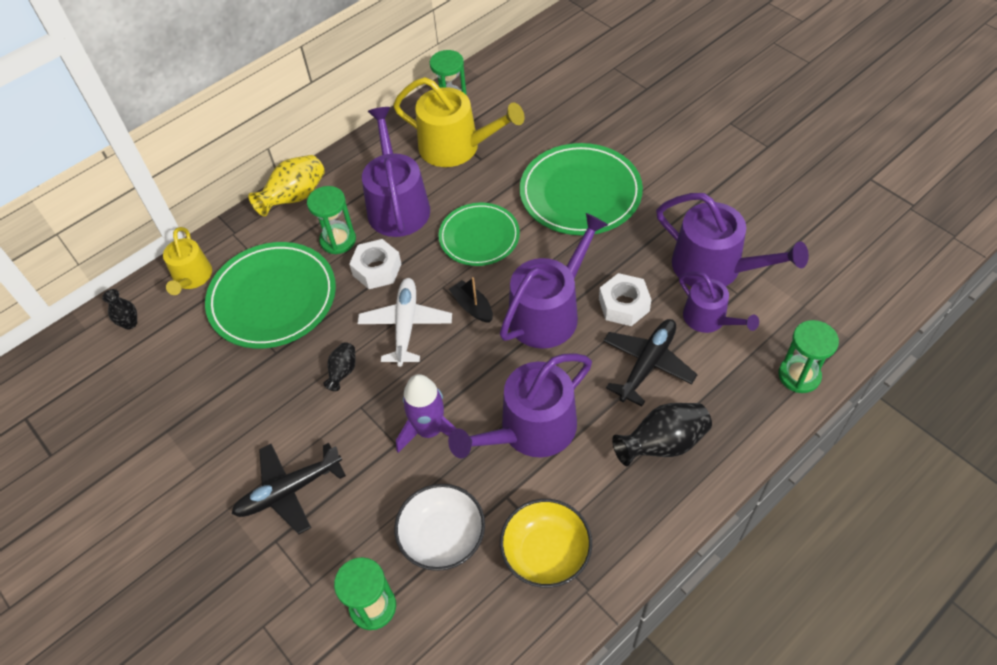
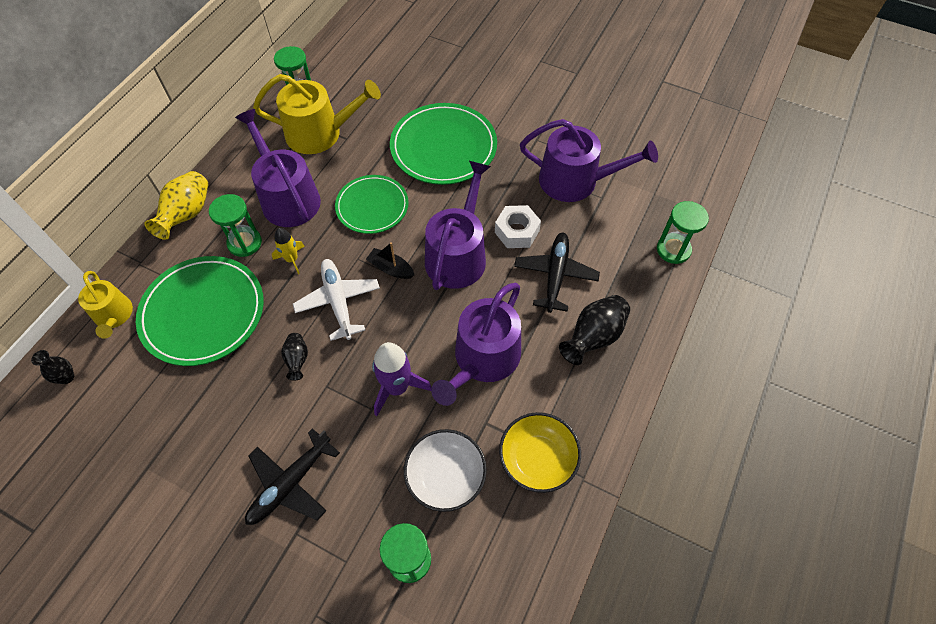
camera: 25 degrees left, 5 degrees up
(377, 269) = (292, 259): white nut -> yellow rocket
(709, 319) = (588, 224): purple watering can -> none

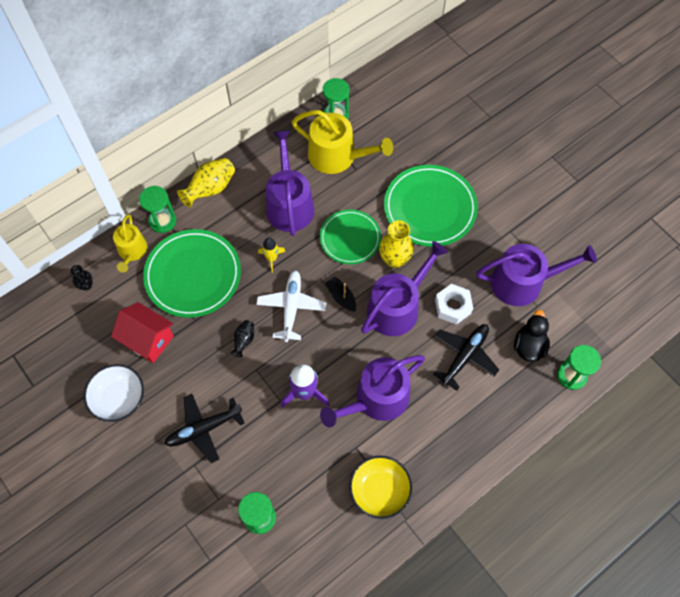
camera: 25 degrees right, 5 degrees up
(174, 408) = (148, 340): none -> red house
(244, 243) = (243, 230): green hourglass -> green hourglass (162, 221)
(431, 209) = (394, 259): none -> yellow vase
(445, 476) = (309, 473): white bowl -> white bowl (118, 398)
(576, 181) = (523, 282): purple watering can -> purple watering can turned 45 degrees counterclockwise
(593, 337) = (468, 419): black vase -> none
(615, 239) = (529, 346): none -> black duck

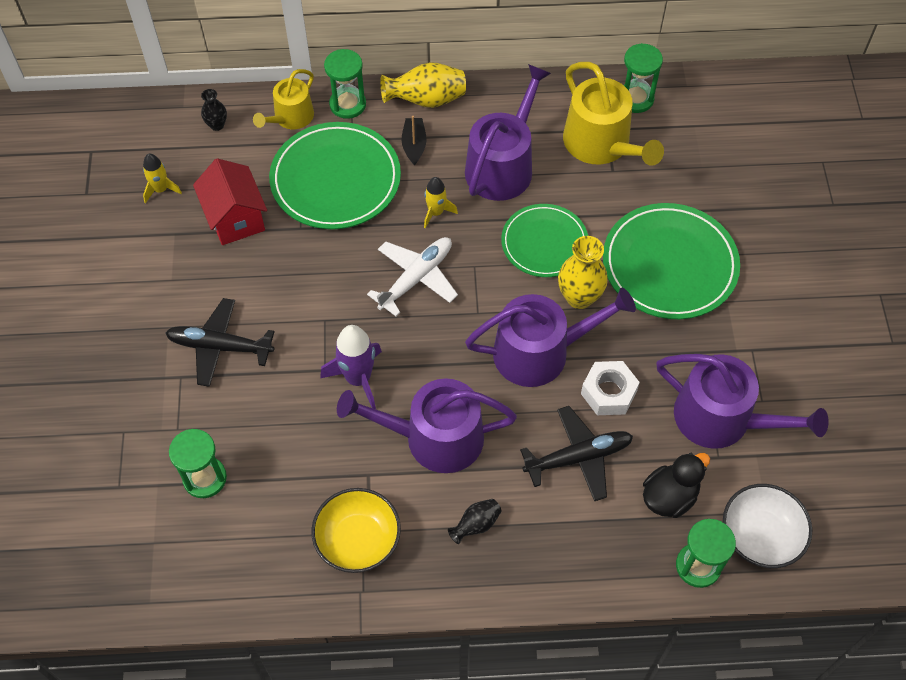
camera: 35 degrees right, 5 degrees down
(83, 351) = (161, 189): none -> yellow rocket
(118, 398) = (159, 259): white bowl -> white bowl (760, 535)
(244, 340) = (336, 281): black vase -> black vase (476, 525)
(341, 297) = (482, 301): black boat -> black boat (414, 145)

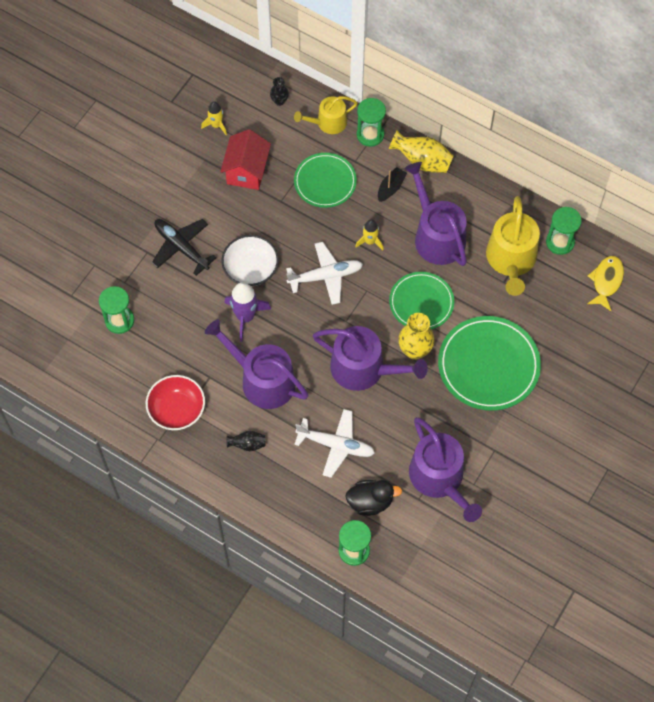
camera: 35 degrees right, 5 degrees up
(335, 179) = (325, 182): green plate -> green plate, size x0.65
(358, 539) = (177, 409): yellow bowl -> red bowl
(503, 165) = (436, 235): purple watering can -> purple watering can turned 90 degrees counterclockwise
(578, 457) = (335, 445): black plane -> white plane
(608, 393) = (384, 419): white nut -> none
(713, 110) = (606, 281): none -> yellow fish
(760, 535) = (404, 558): white bowl -> white bowl (250, 269)

